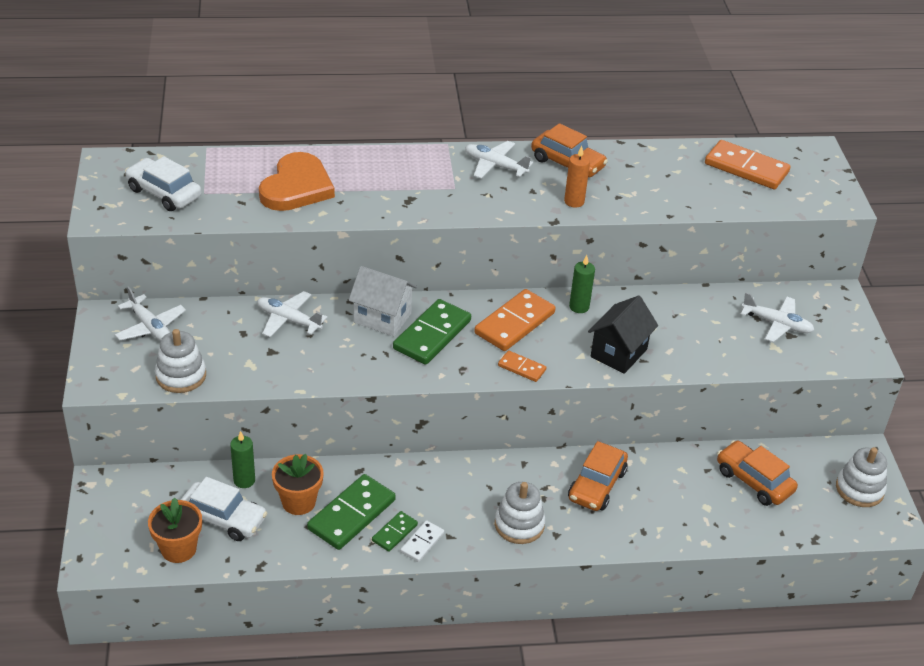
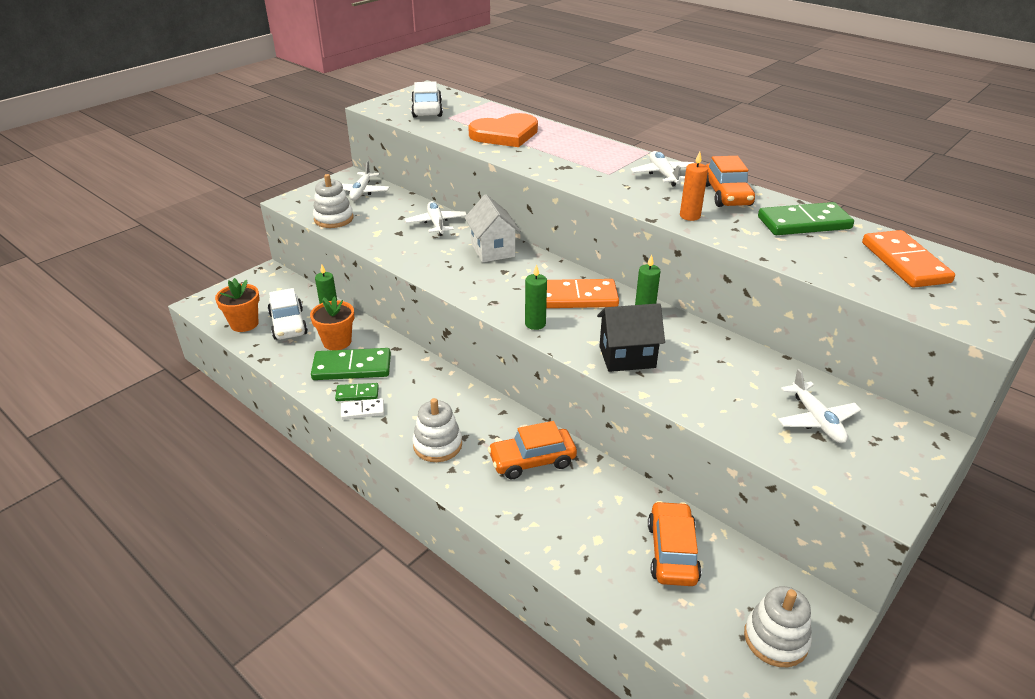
camera: 50 degrees right, 5 degrees down
(432, 335) = (507, 274): green domino -> green domino (804, 223)
(522, 368) = (535, 324): orange domino -> green candle

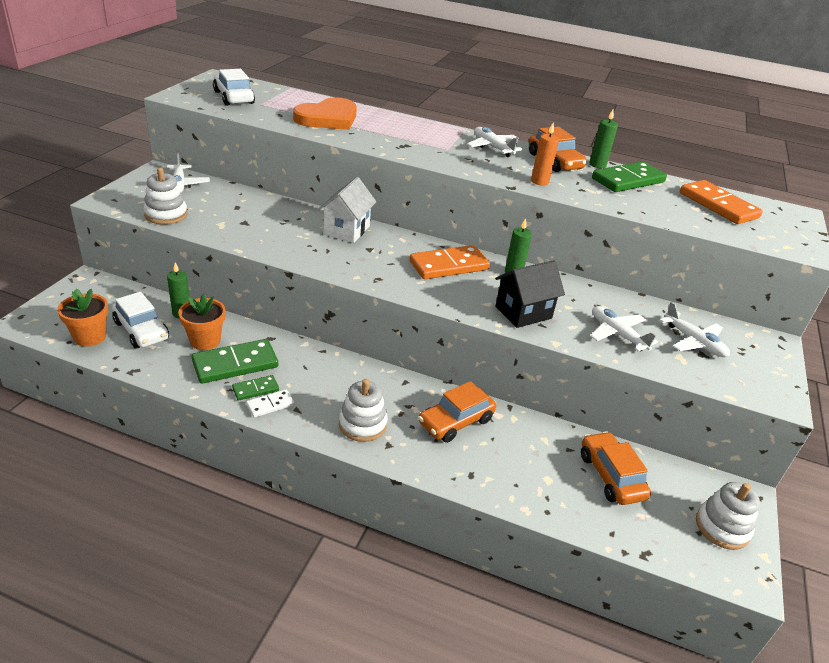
camera: 25 degrees left, 0 degrees up
(436, 223) = (276, 210): white plane -> white plane (617, 334)
(492, 250) = (346, 230): white house -> white house turned 60 degrees clockwise
(535, 324) = (428, 294): green candle -> green candle (597, 165)

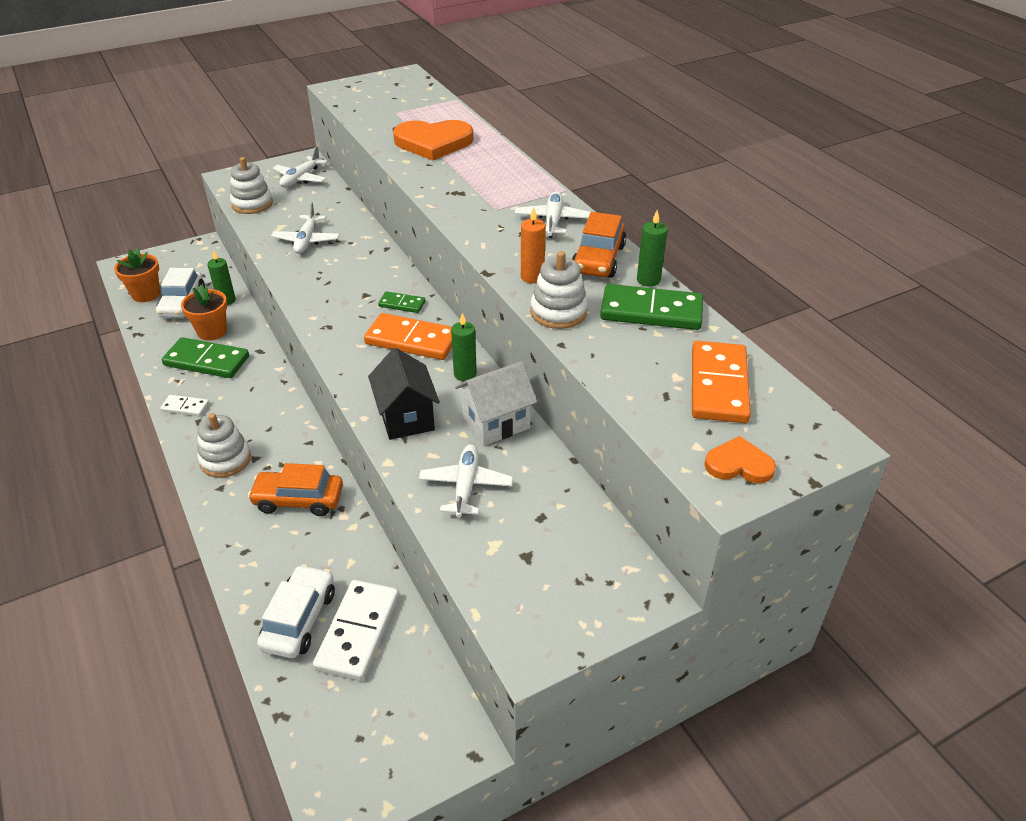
camera: 45 degrees right, 5 degrees up
(233, 97) = (382, 100): white car -> white car (299, 619)
(255, 389) = (192, 389): green domino -> green domino (402, 304)
(346, 230) = (373, 269): white house -> white house (496, 423)
(523, 312) = (406, 418): black house -> black house turned 60 degrees clockwise
(610, 476) = (358, 632): orange car -> white domino
(694, 342) = (540, 539): white plane -> white plane (306, 240)
(722, 527) = (388, 751): white stacking toy -> white stacking toy (558, 312)
(789, 238) = (739, 464): none -> orange heart

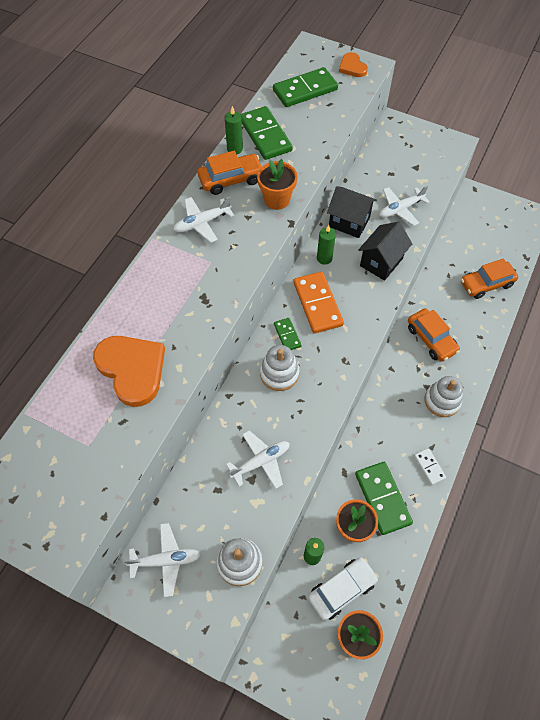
camera: 125 degrees left, 20 degrees up
(299, 619) = (486, 284): white car -> orange car
(358, 632) = (469, 258): white domino -> none
(496, 423) = (349, 222): white house -> black house
(532, 277) = (277, 199): orange candle -> orange flower pot
(558, 312) = (300, 171): white stacking toy -> white stacking toy (279, 373)
(718, 385) = (305, 90): orange domino -> green domino

